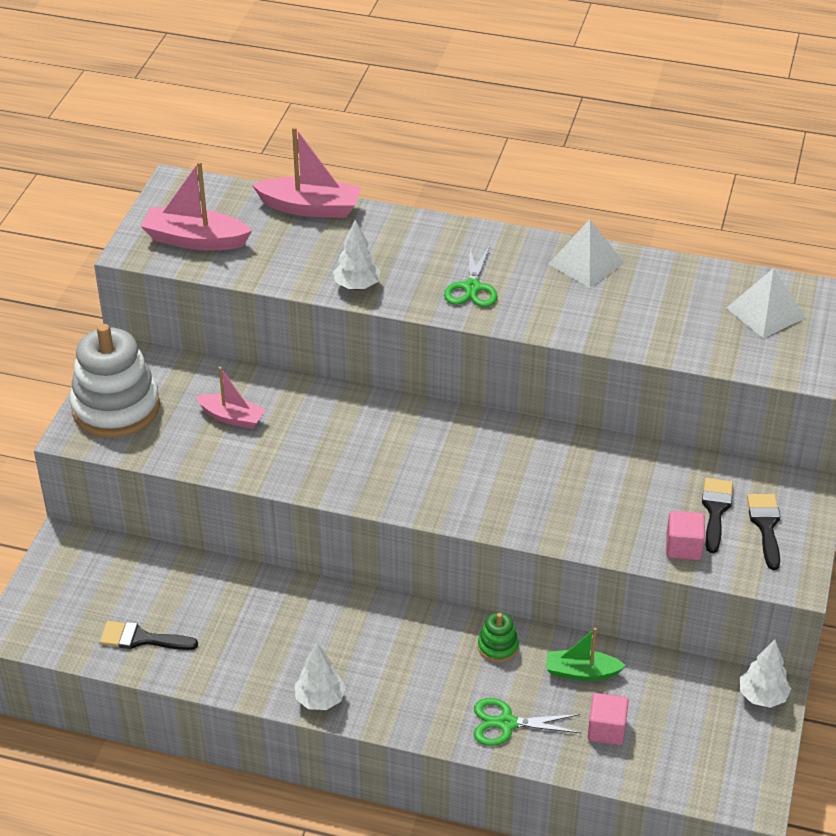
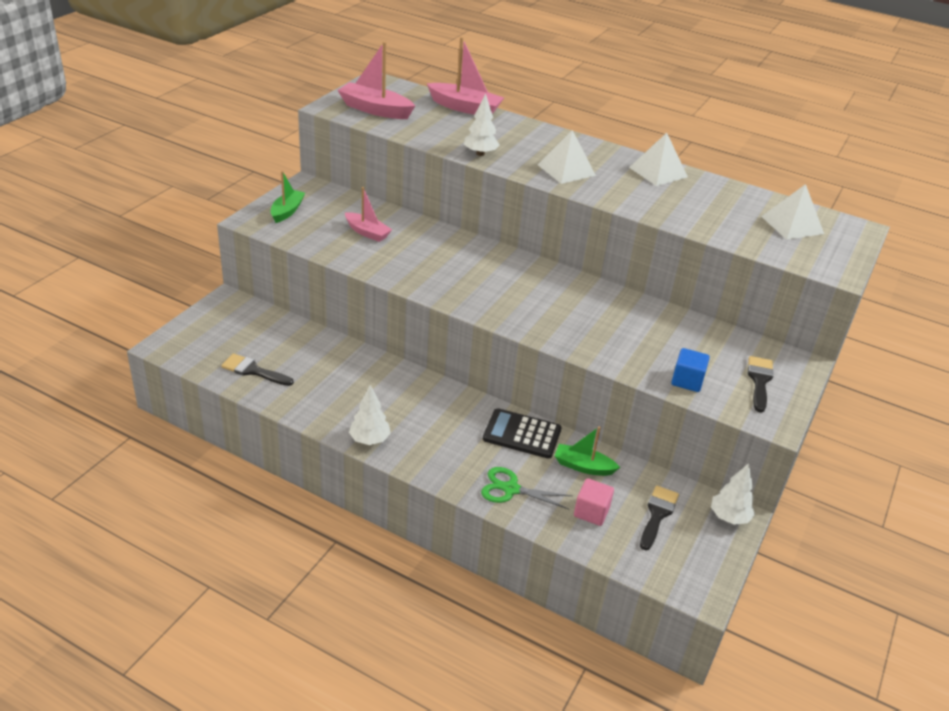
camera: 10 degrees right, 5 degrees down
(116, 408) = (287, 211): white stacking toy -> green boat
(472, 288) = (566, 170): green scissors -> white pyramid
(498, 646) = (522, 434): green stacking toy -> black calculator
(683, 547) = (687, 381): pink cube -> blue cube
(715, 510) = (720, 362): black brush -> black brush (657, 514)

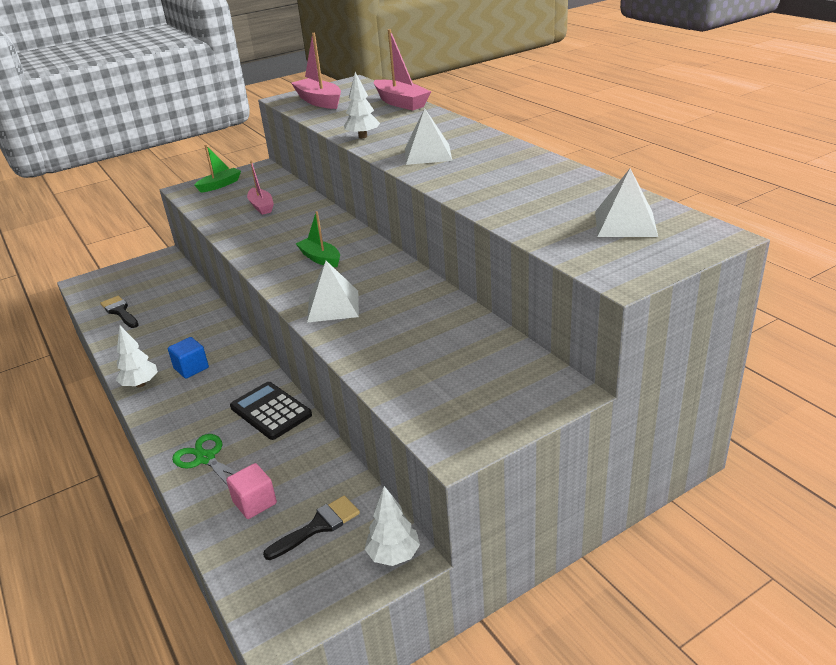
camera: 35 degrees right, 5 degrees down
(583, 466) = (295, 456): green boat -> green boat (320, 258)
(658, 172) = (525, 162): white pyramid -> white pyramid (333, 306)
(687, 381) = (403, 381): blue cube -> blue cube (191, 368)
(759, 381) = (489, 399): black brush -> none

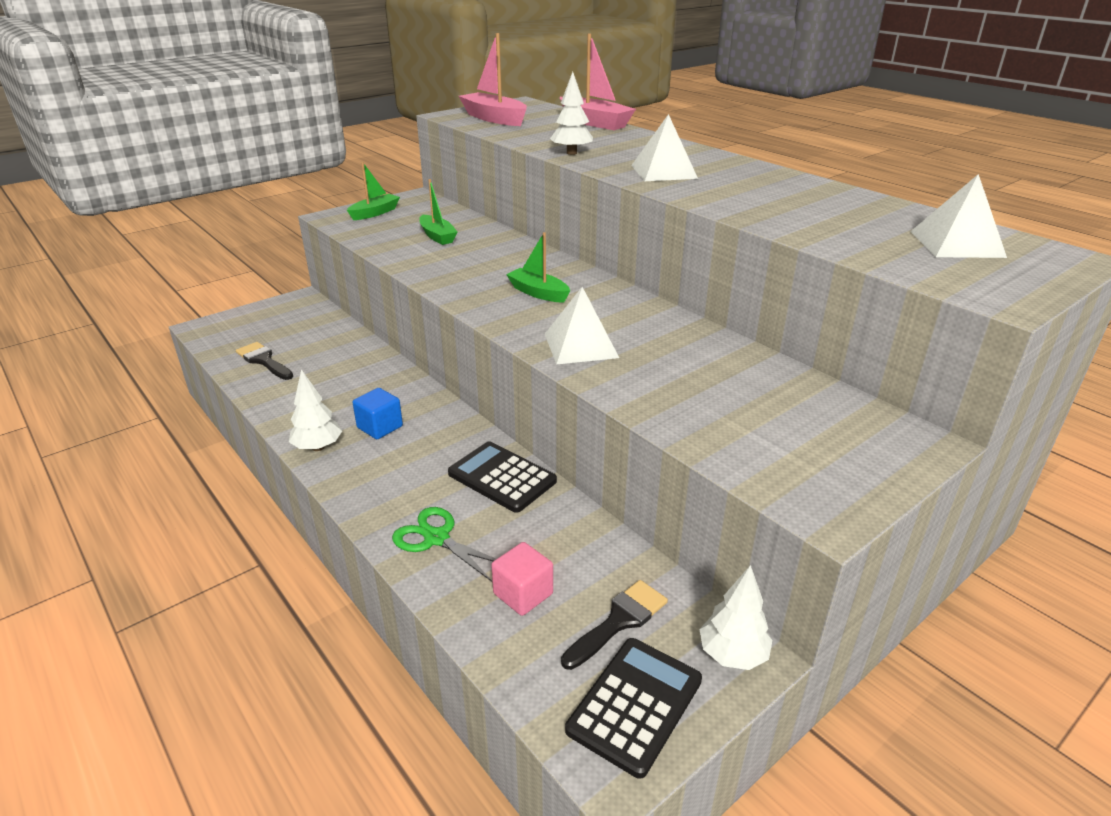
camera: 10 degrees left, 0 degrees up
(261, 206) = (437, 236): pink boat -> green boat
(306, 587) = (635, 705): none -> black calculator

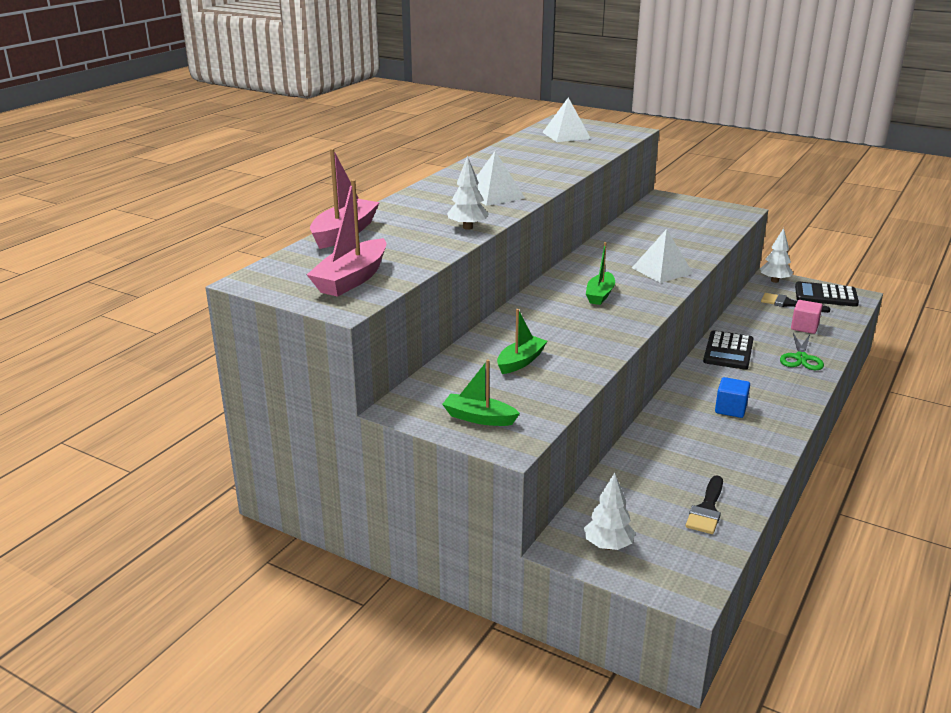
camera: 110 degrees left, 5 degrees down
(318, 447) = (781, 426): white tree -> white tree (608, 545)

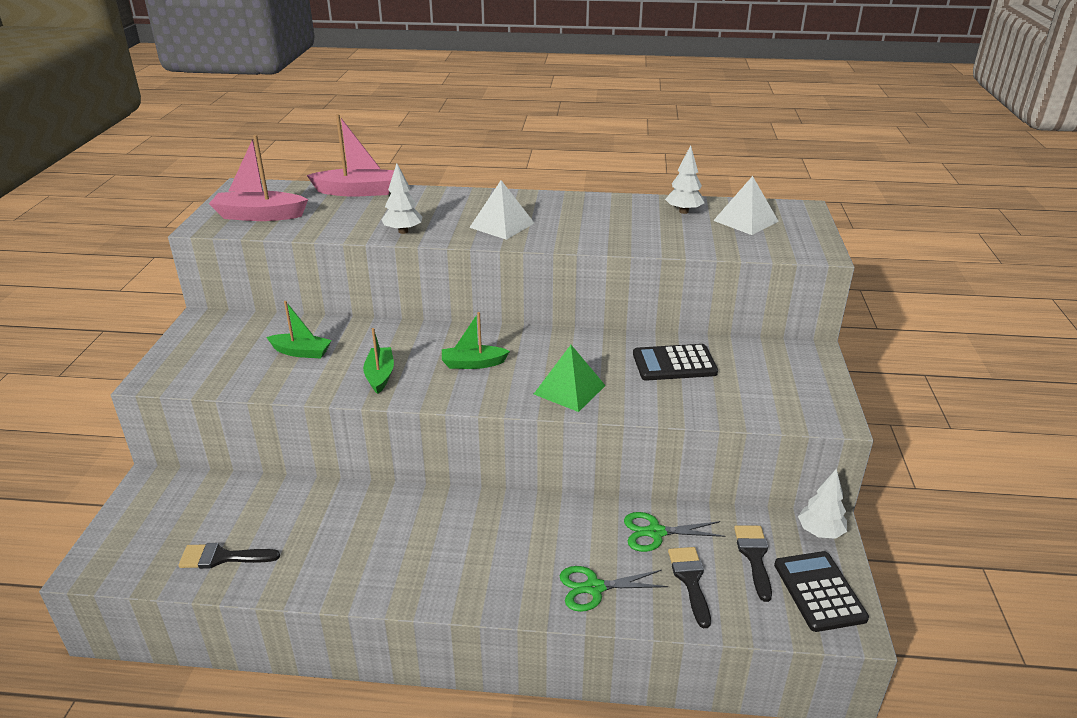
camera: 65 degrees right, 5 degrees up
(479, 418) = (193, 355): green boat -> green boat (380, 376)
(608, 545) = (153, 506): white tree -> white tree (683, 211)
(662, 270) = (569, 390): white pyramid -> green pyramid
(728, 351) = (569, 521): black calculator -> black calculator (674, 363)
(730, 409) = (428, 544): blue cube -> none
(754, 326) = (655, 532): none -> green scissors
(804, 327) = (690, 580): pink cube -> black brush

